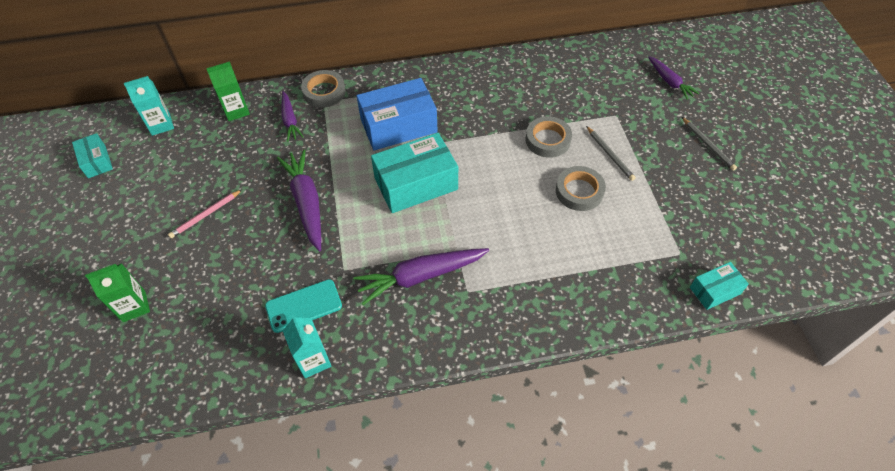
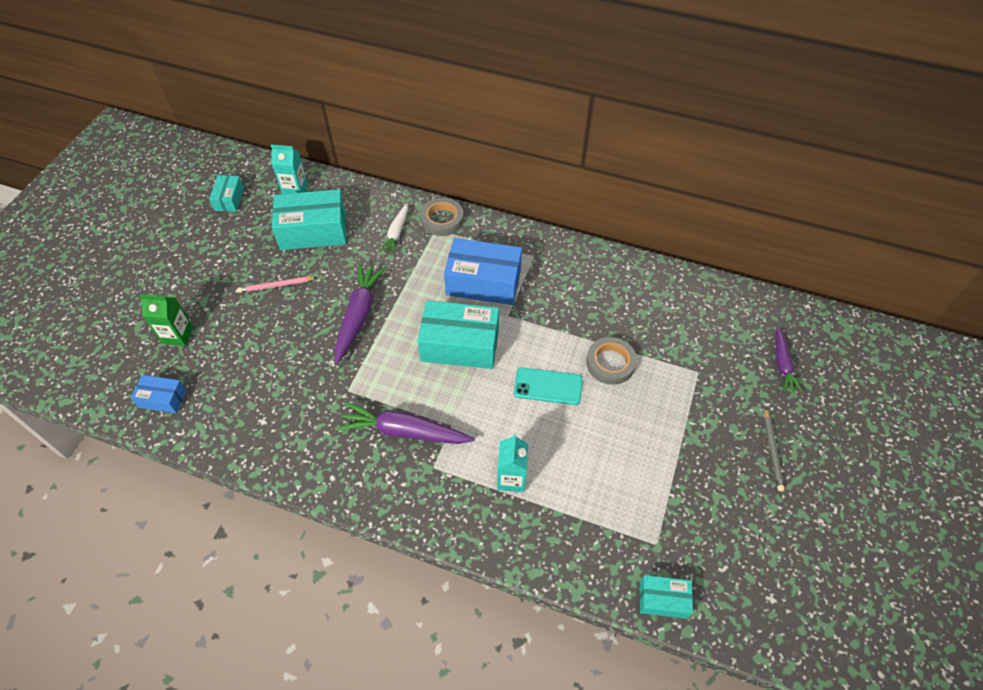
camera: 30 degrees right, 0 degrees up
(162, 370) = (163, 399): none -> blue box
(207, 152) = (313, 231): none -> turquoise box
(236, 111) = (360, 204): green carton -> none
(290, 120) = (396, 233): purple carrot -> white carrot
(303, 306) = (296, 404): turquoise phone -> turquoise phone (548, 386)
(313, 360) = (271, 455): turquoise carton -> turquoise carton (511, 478)
(579, 191) = (603, 429): grey tape -> none
(610, 154) = (661, 408): grey pencil -> none

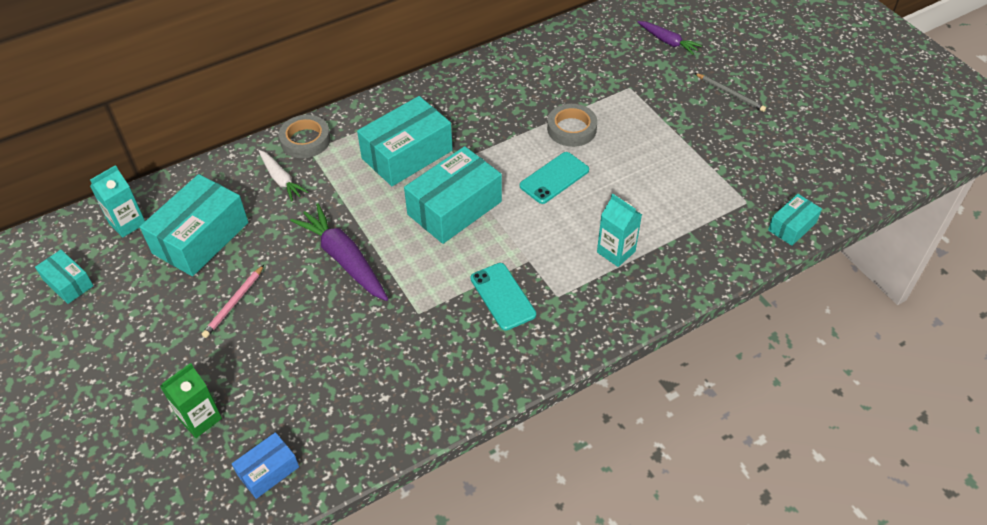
camera: 50 degrees left, 5 degrees down
(404, 431) = (503, 296): purple carrot -> turquoise phone
(483, 282) = (407, 154): blue box -> turquoise box

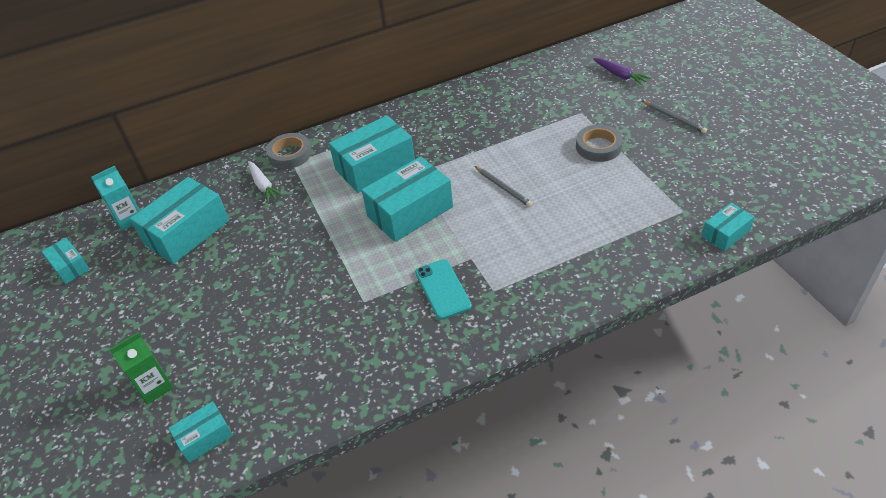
camera: 10 degrees right, 5 degrees down
(234, 303) = (204, 287): pink pencil -> none
(268, 471) = (204, 437): blue box -> turquoise box
(343, 259) = (305, 253): purple carrot -> none
(554, 178) = (503, 188): turquoise phone -> grey pencil
(571, 129) = (524, 147): grey tape -> grey tape (598, 147)
(616, 252) = (553, 252): turquoise carton -> none

